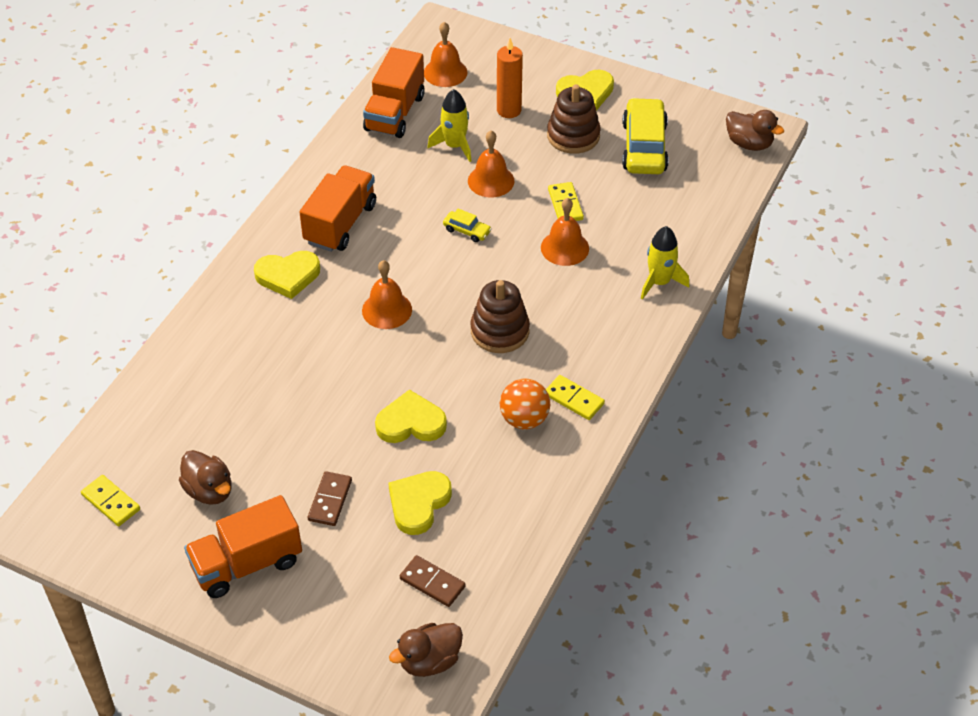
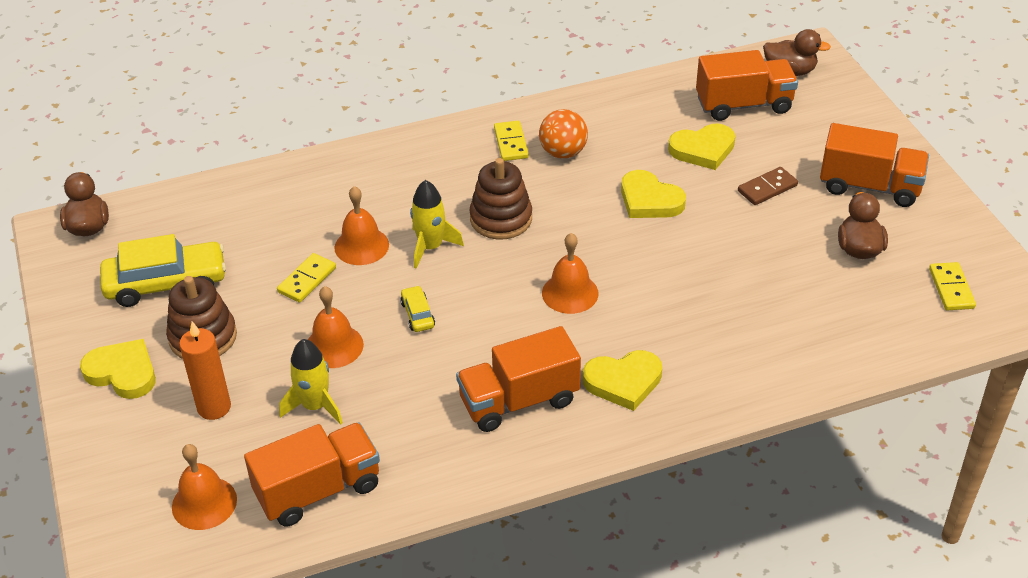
camera: 135 degrees left, 5 degrees down
(288, 276) = (623, 382): yellow heart -> yellow heart turned 135 degrees clockwise
(432, 583) = (743, 105): brown domino -> orange truck
(644, 147) = (166, 283): yellow car -> yellow car turned 150 degrees counterclockwise
(659, 282) = (333, 175): yellow rocket -> yellow rocket (430, 247)

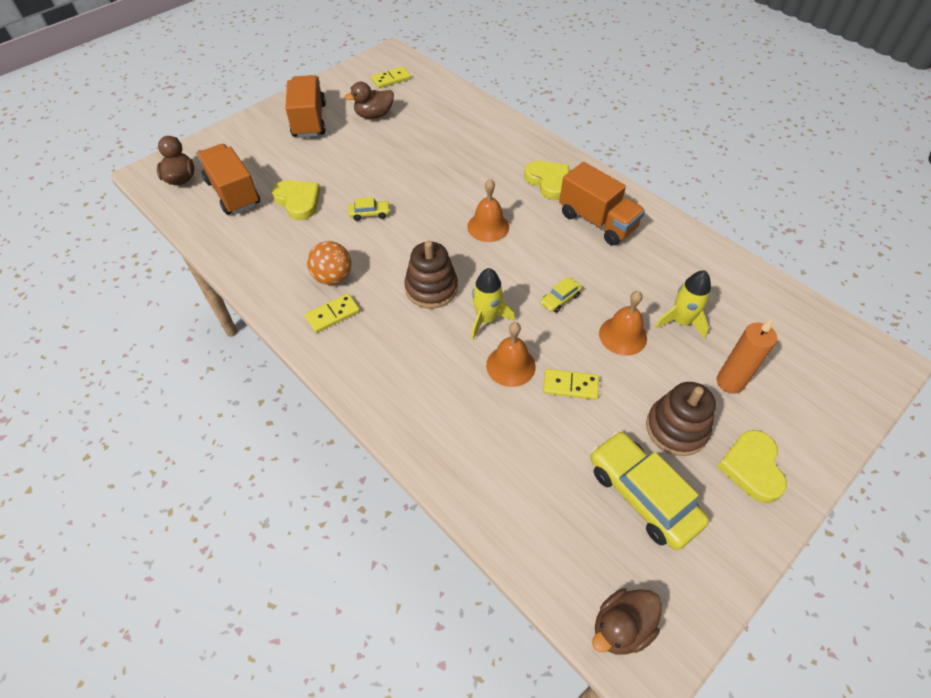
camera: 115 degrees left, 10 degrees up
(204, 503) = (801, 345): orange bell -> none
(318, 490) = (739, 289): orange truck -> none
(649, 200) = (370, 214): yellow heart -> yellow car
(767, 188) = (331, 162): brown domino -> none

